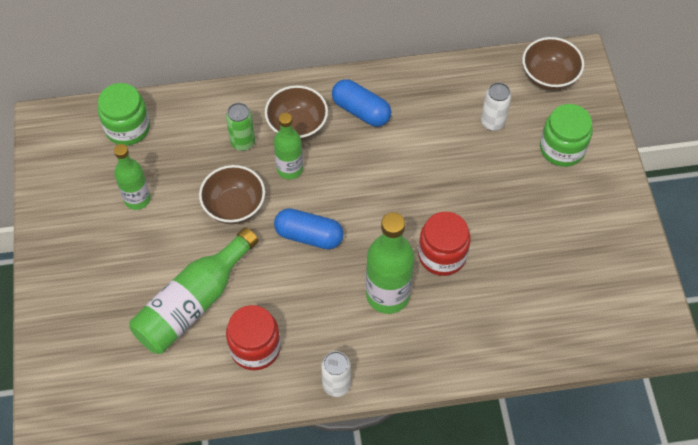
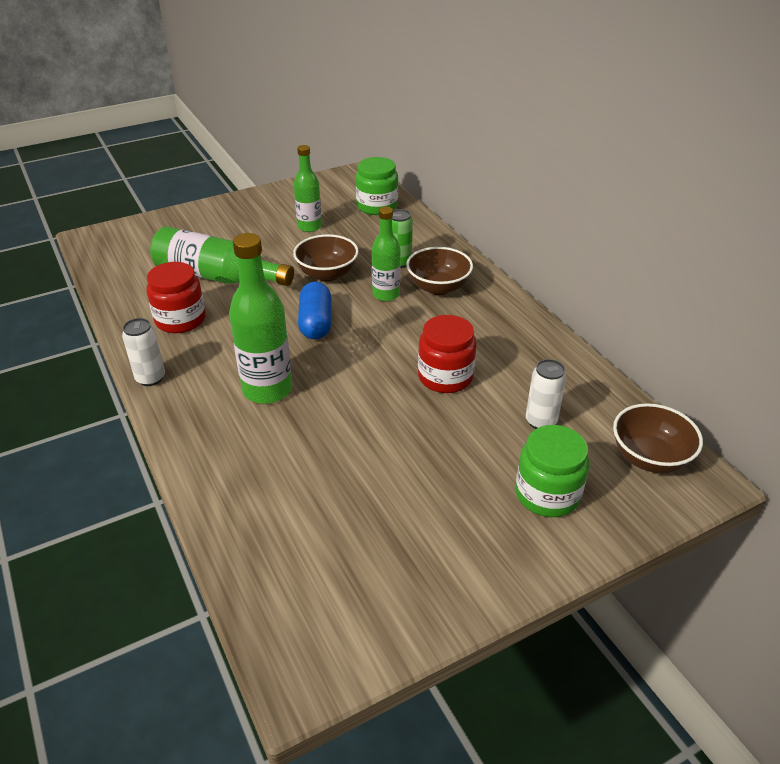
camera: 70 degrees right, 20 degrees down
(361, 111) = (484, 321): blue capsule -> none
(442, 255) = (334, 419): red jar -> red jar (445, 377)

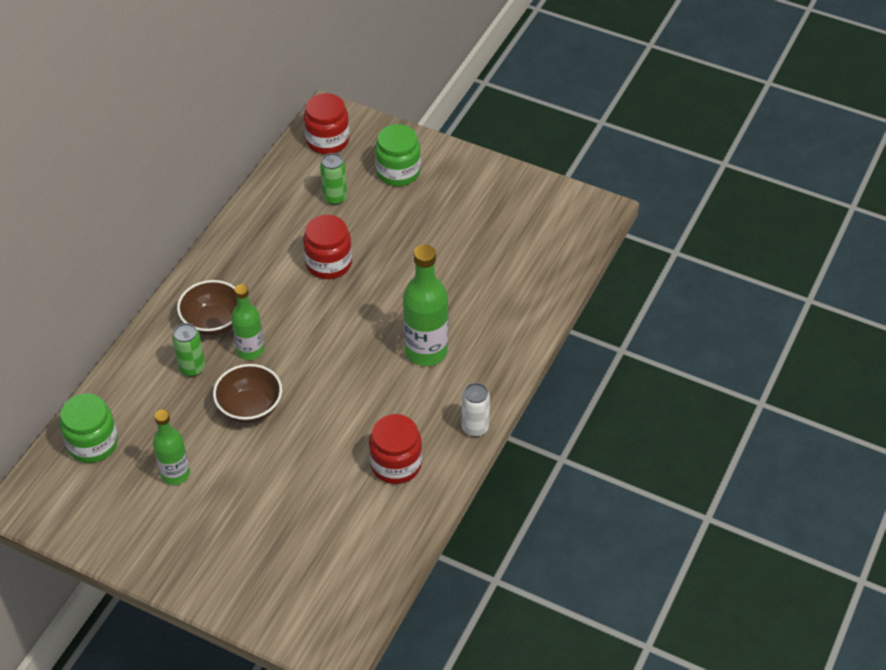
camera: 125 degrees left, 10 degrees up
(217, 276) = (316, 486): green bottle -> none
(316, 323) = (326, 372): blue capsule -> none
(541, 421) = (335, 198): white can -> green can
(649, 458) = (327, 140): brown bowl -> red jar

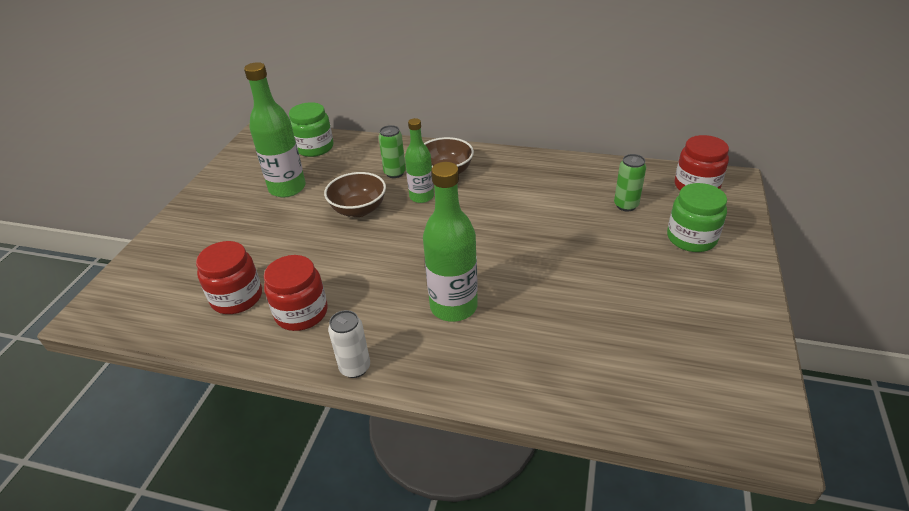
camera: 80 degrees right, 10 degrees down
(175, 474) = (287, 188): green bottle -> green bottle, size x1.57
(329, 263) = (541, 218): red jar -> red jar (237, 297)

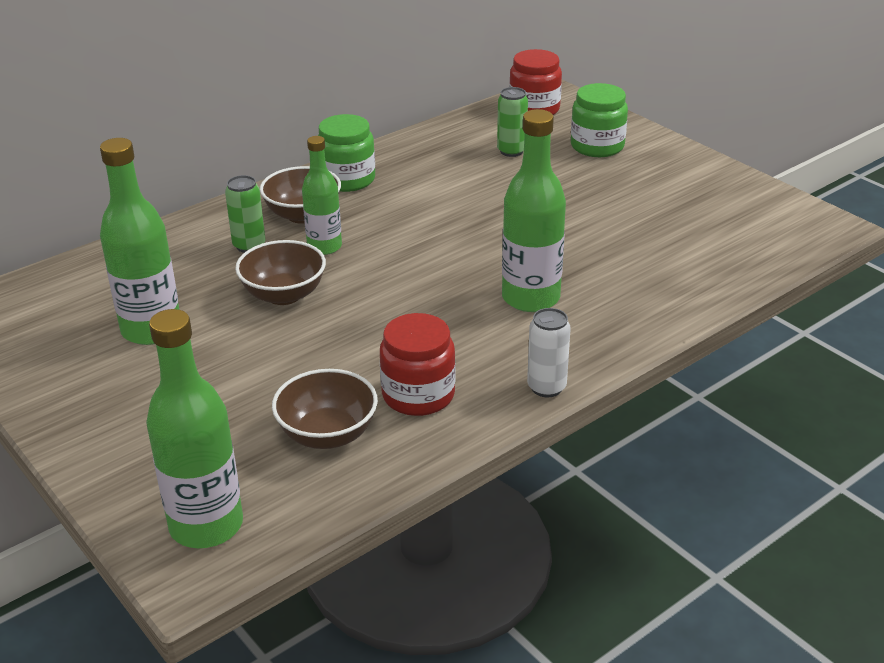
camera: 55 degrees left, 5 degrees down
(131, 298) = (206, 525): none -> green bottle
(237, 297) = (327, 434): red jar -> brown bowl
(314, 148) = (90, 279): green jar -> green jar (347, 180)

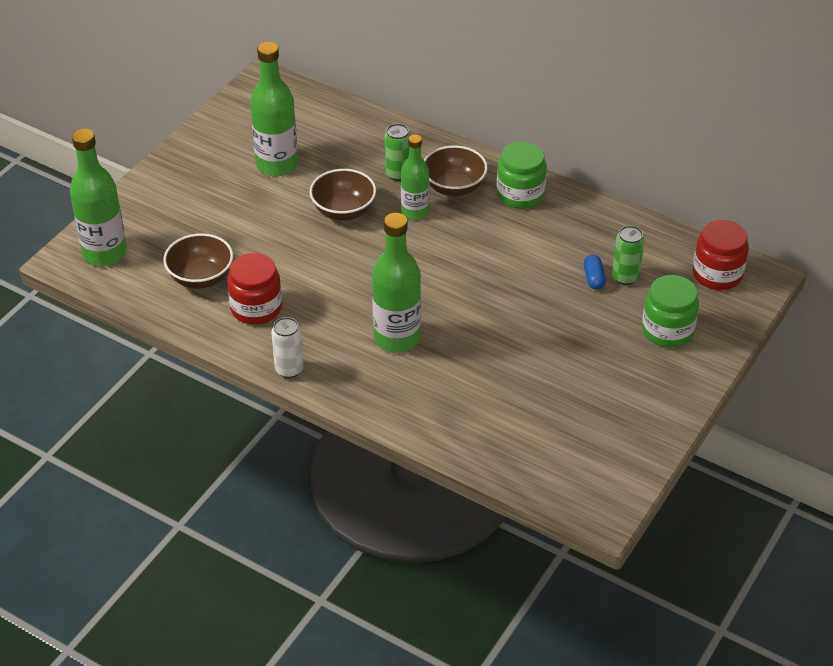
camera: 70 degrees right, 10 degrees up
(503, 166) = (593, 278): none -> blue capsule

